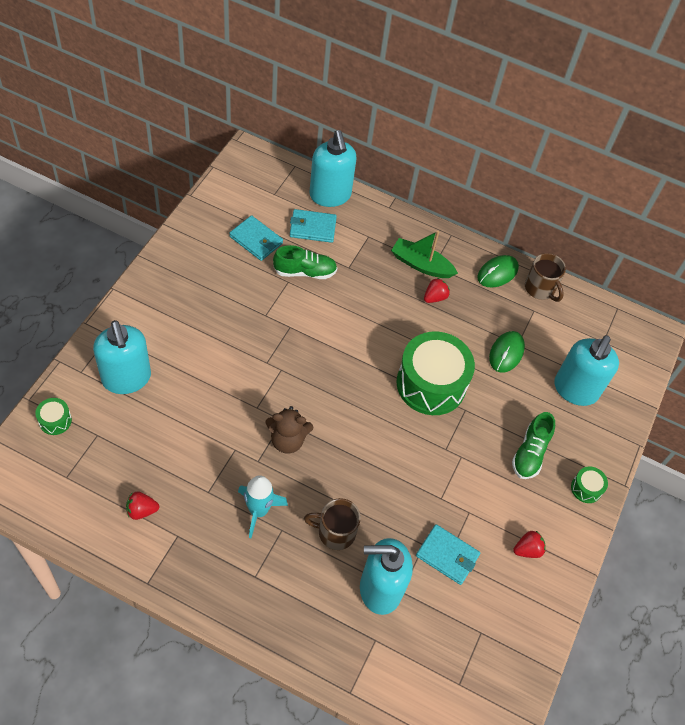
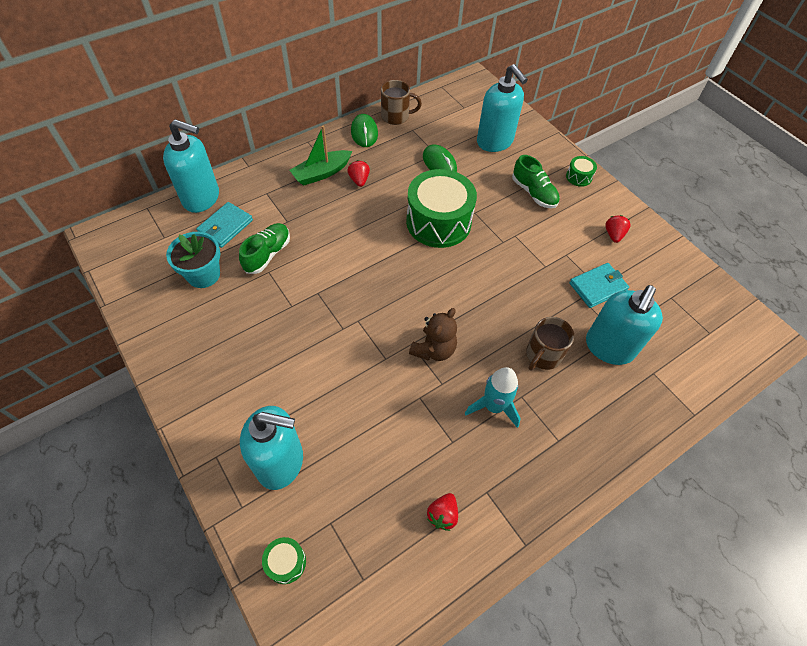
camera: 55 degrees left, 0 degrees up
(256, 240) = (203, 275): turquoise wallet -> turquoise flower pot

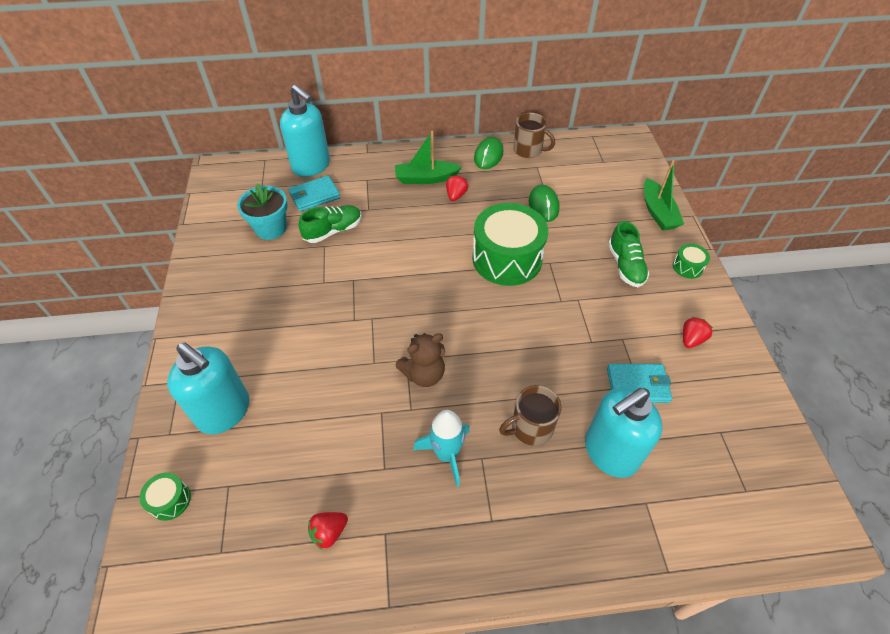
camera: 30 degrees right, 5 degrees down
(495, 142) = (615, 203): turquoise soap dispenser -> none
(531, 138) = (658, 212): none -> green boat

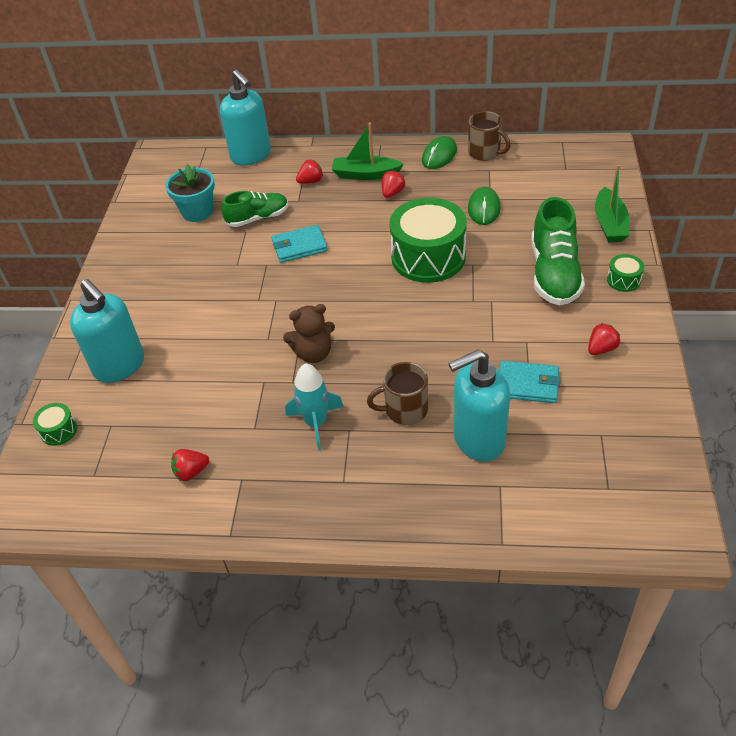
camera: 15 degrees right, 5 degrees down
(314, 196) = (247, 184): turquoise wallet -> turquoise wallet (299, 246)
(375, 189) = (311, 181): none -> red strawberry
(625, 266) = (554, 273): green shoe -> green shoe, size x1.57

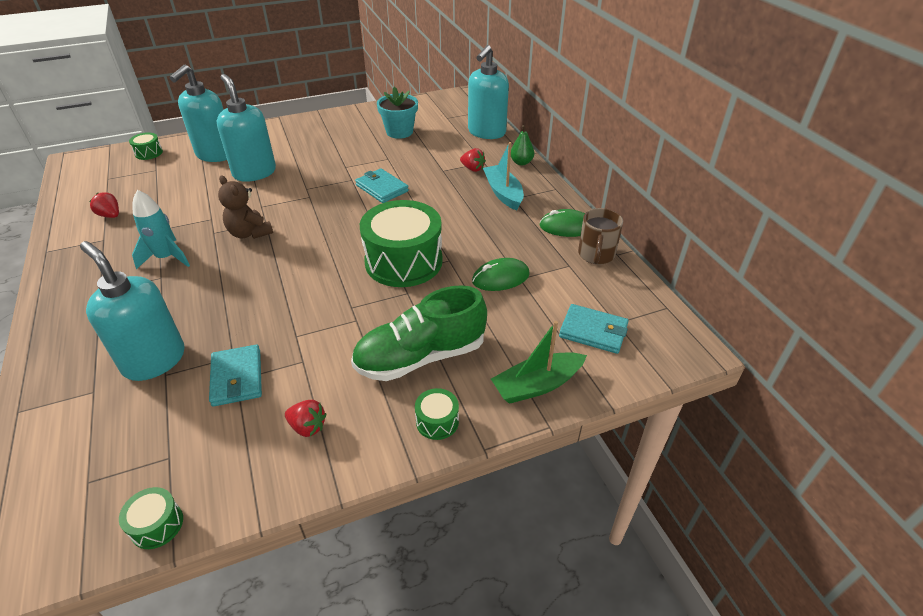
camera: 60 degrees right, 5 degrees down
(192, 336) = (254, 172): none -> turquoise soap dispenser
(258, 218) = (407, 159): green shoe -> none
(323, 150) = (521, 162): none -> green pear
(365, 174) = (503, 193): green boat -> turquoise boat
(392, 193) = (486, 215): red strawberry -> none
(405, 410) = (188, 303): brown mug -> none
(569, 182) = (593, 331): none -> turquoise wallet
(665, 444) = (157, 525): none -> green drum

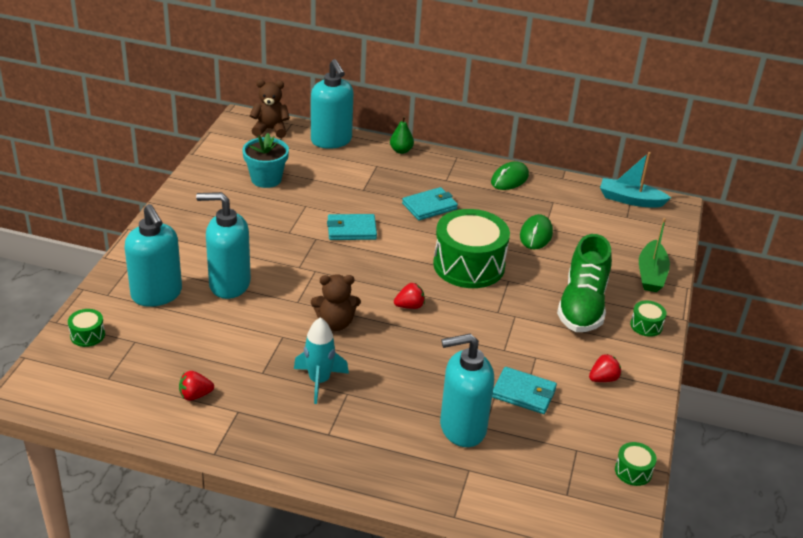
camera: 55 degrees left, 5 degrees down
(462, 108) = (270, 130): none -> brown teddy bear
(472, 169) = (380, 175): red strawberry -> red strawberry (409, 306)
(503, 193) = (434, 180): turquoise boat -> turquoise boat (630, 200)
(593, 331) = (626, 229): turquoise wallet -> turquoise wallet (429, 206)
(596, 255) = (554, 186): brown mug -> none

